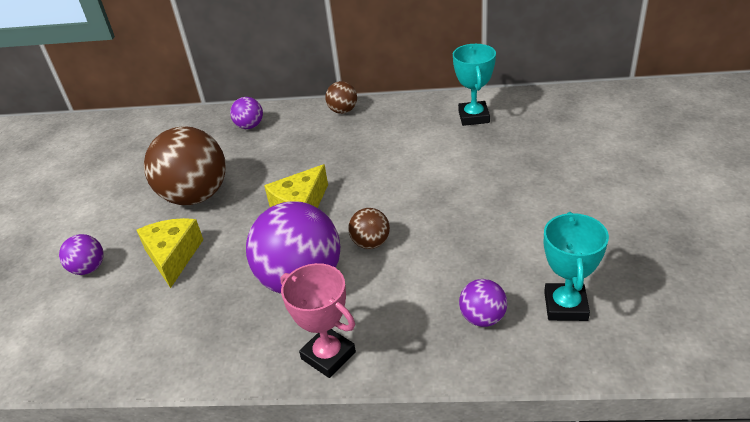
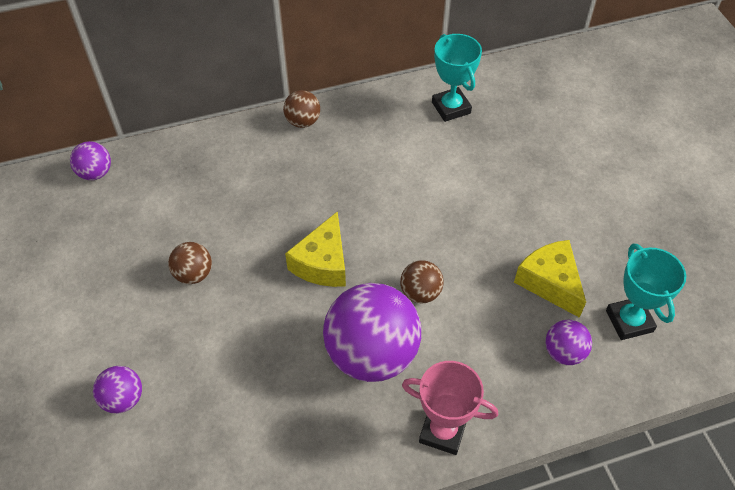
camera: 25 degrees left, 15 degrees up
(173, 256) = (215, 359): yellow cheese -> yellow cheese (550, 282)
(196, 196) = (193, 274): brown ball -> brown ball, size x0.47
(250, 126) = (202, 162): purple ball -> purple ball (95, 173)

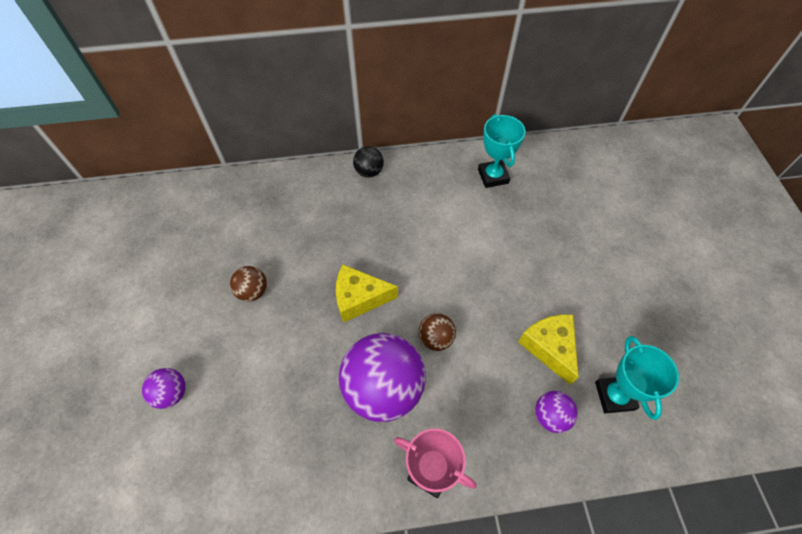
camera: 10 degrees right, 5 degrees up
(95, 173) = (197, 192): purple ball -> none
(303, 121) = (369, 172): brown ball -> black ball
(323, 263) = (359, 298): yellow cheese -> yellow cheese turned 60 degrees clockwise

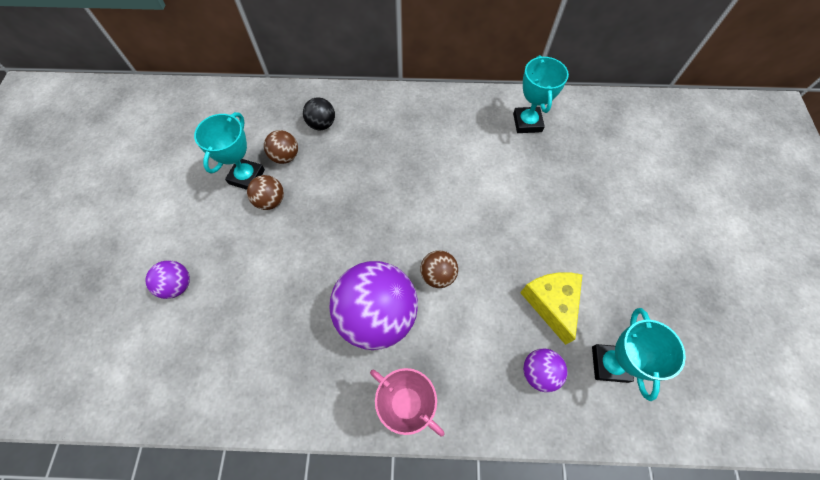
camera: 10 degrees right, 5 degrees up
(223, 270) = (247, 177): none -> turquoise trophy
(259, 244) = (285, 156): none -> brown ball
(359, 298) = (371, 223): yellow cheese -> none
(369, 172) = (404, 101): black ball -> black ball (322, 124)

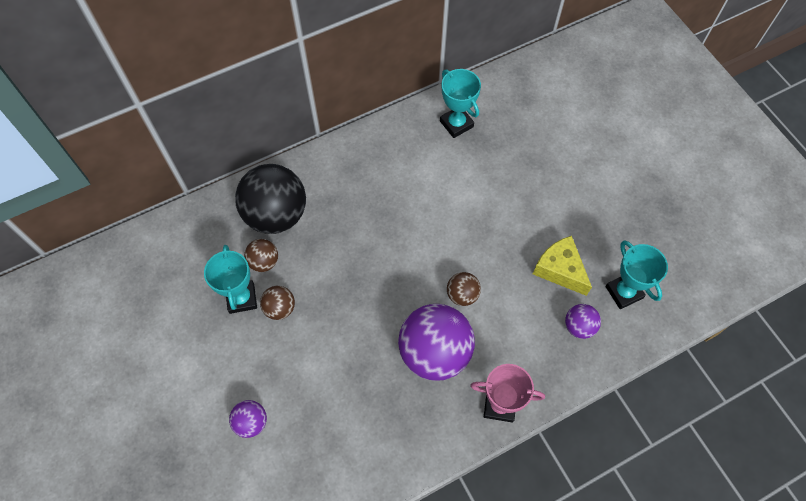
camera: 30 degrees left, 0 degrees up
(322, 124) = (276, 215): black ball -> black ball, size x2.11

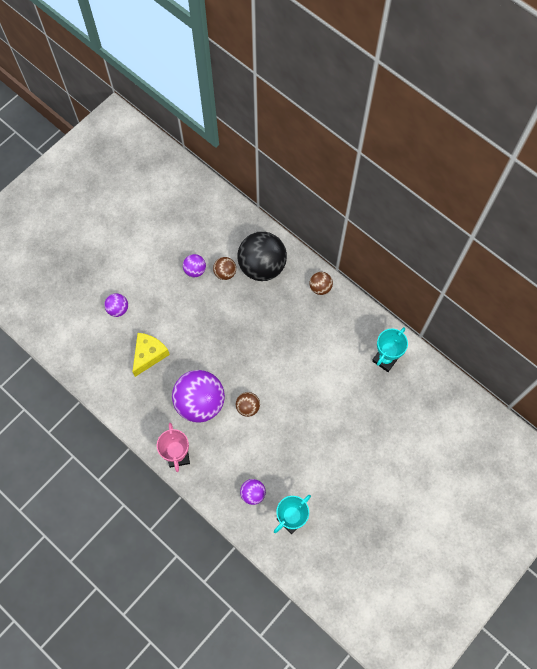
camera: 70 degrees right, 5 degrees up
(242, 298) = (195, 270): turquoise trophy -> purple ball
(280, 308) = (196, 296): brown ball -> brown ball (320, 287)
(560, 270) = (292, 468): yellow cheese -> yellow cheese (149, 355)

